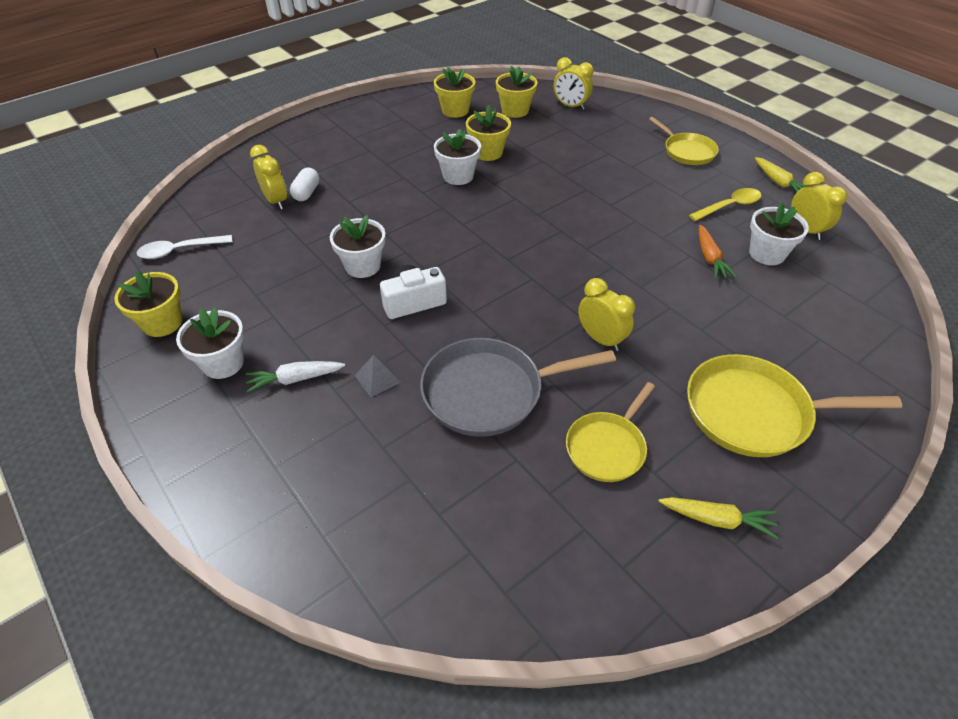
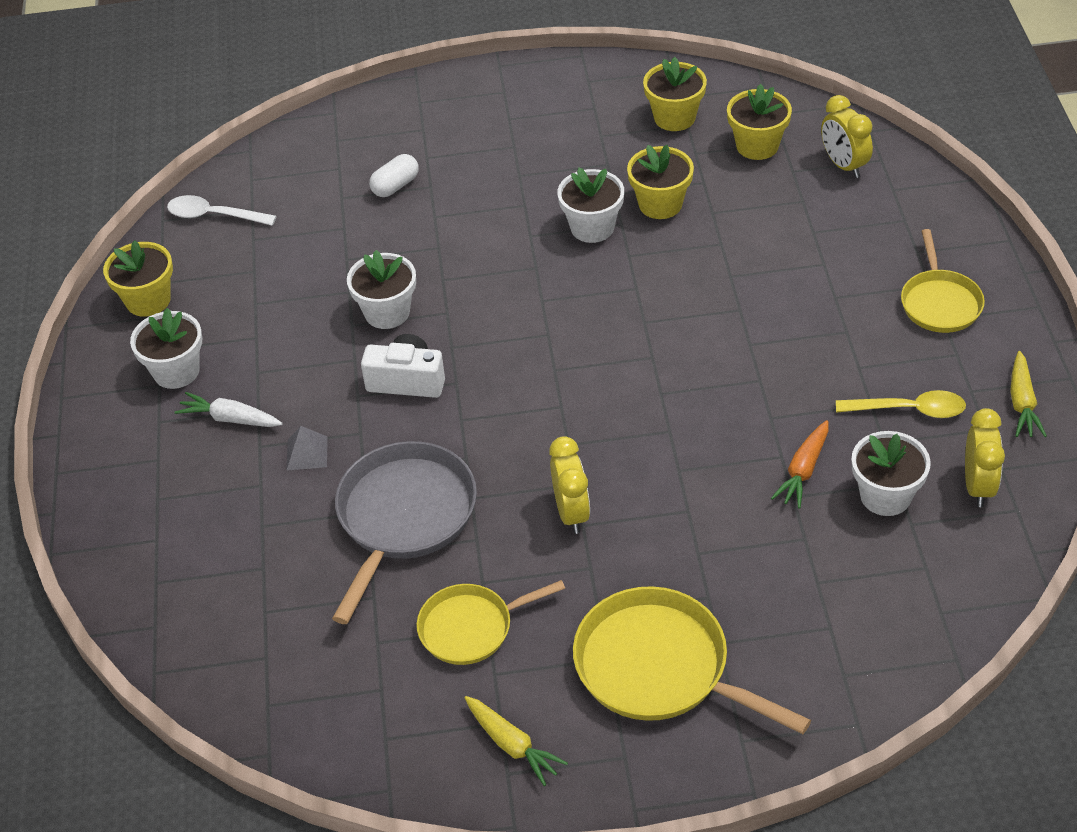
camera: 35 degrees right, 0 degrees up
(276, 201) = (354, 185): yellow clock -> none
(489, 392) = (404, 517): grey pan -> grey pan turned 90 degrees clockwise

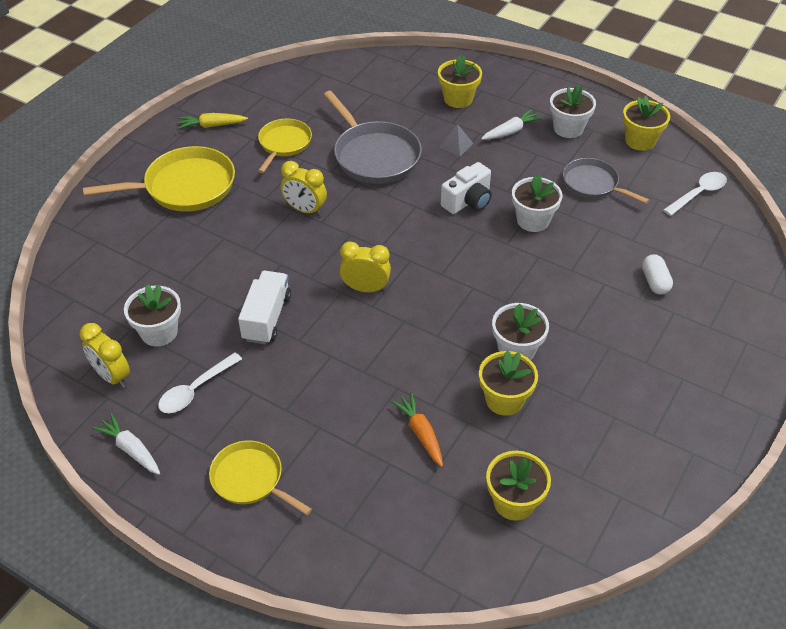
camera: 125 degrees right, 0 degrees up
(273, 298) = (593, 184): none -> grey pan
(674, 117) = (596, 475): yellow flower pot -> yellow flower pot (458, 99)
(763, 425) = (267, 318): none -> white truck
(803, 470) = (217, 311): orange carrot -> orange carrot (420, 433)
(844, 165) = (438, 540): yellow clock -> yellow clock (365, 288)
(908, 410) = (196, 389): yellow spoon -> white spoon
(1022, 403) = (131, 449): yellow carrot -> white carrot

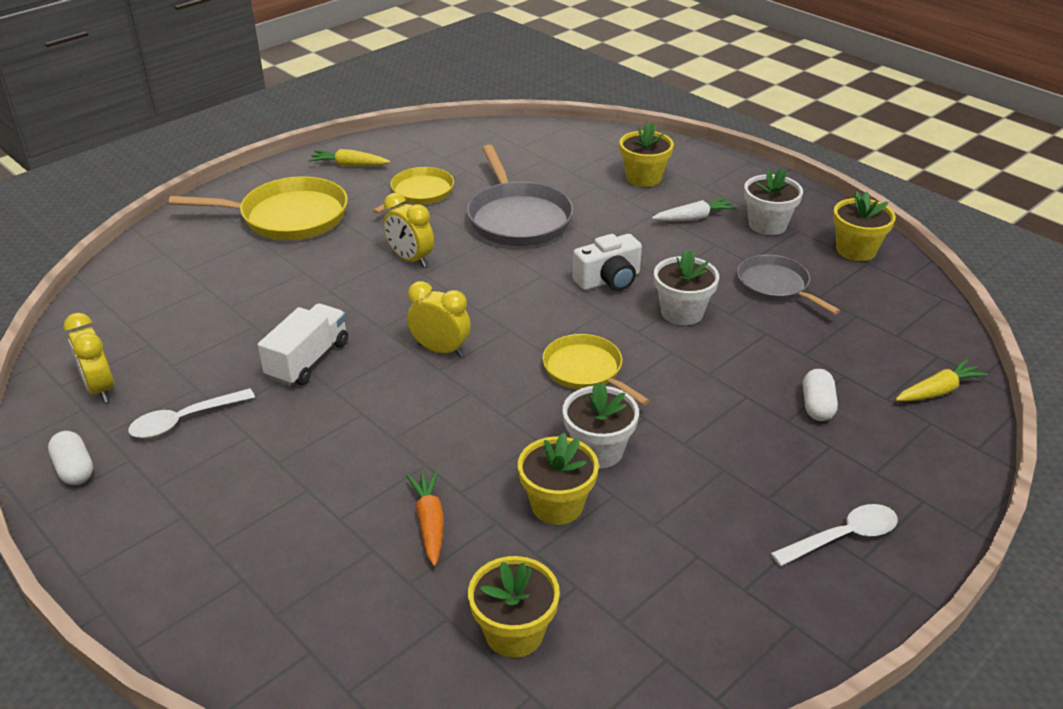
camera: 15 degrees right, 10 degrees down
(131, 449) = (74, 469): white carrot -> white capsule
(159, 332) = (178, 353): white flower pot -> none
(250, 479) = (193, 531): yellow pan -> yellow pan (586, 371)
(456, 145) = (620, 222): grey pyramid -> none
(698, 194) = (913, 318): white spoon -> white spoon (842, 537)
(732, 253) = (938, 391): none -> yellow carrot

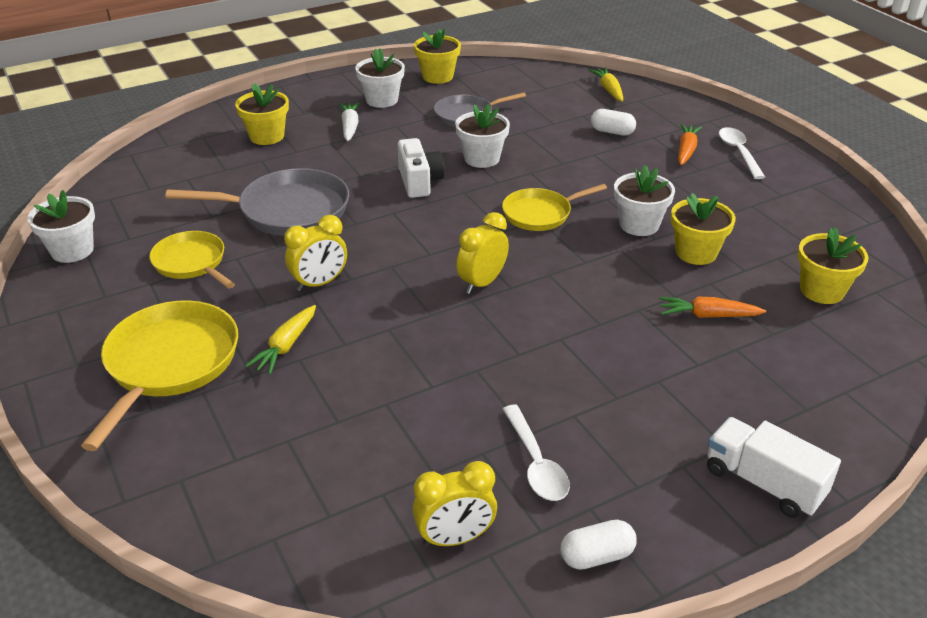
camera: 75 degrees left, 0 degrees up
(308, 360) = (465, 367): white truck -> white truck (763, 483)
(349, 165) = (84, 306): yellow carrot -> yellow carrot (286, 346)
(418, 141) = (72, 250): none -> white flower pot
(812, 481) = (686, 150): none -> orange carrot

